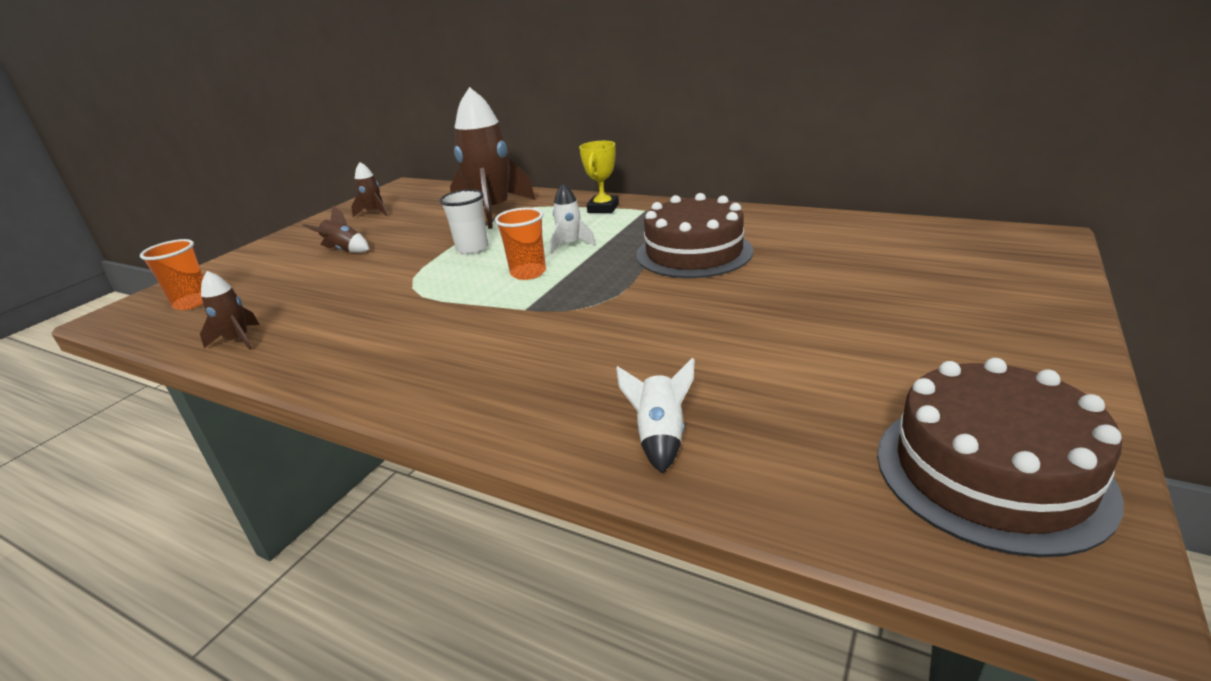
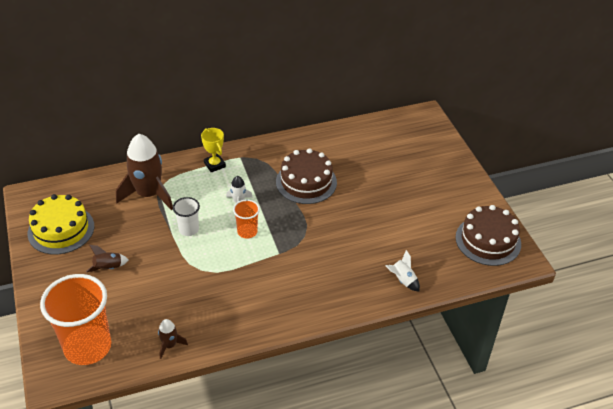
camera: 50 degrees left, 15 degrees up
(192, 303) = (87, 347): orange cup -> orange cup, size x2.06
(374, 212) = (61, 229): brown rocket -> yellow cake

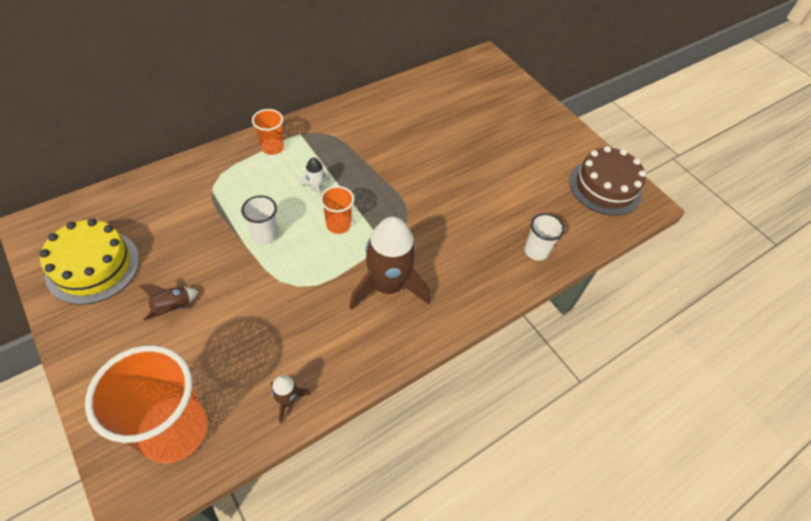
camera: 20 degrees left, 10 degrees up
(148, 194) = (200, 198): brown rocket -> brown rocket (387, 286)
(214, 165) = (272, 148): yellow trophy -> orange cup
(306, 182) = (387, 152): brown cake -> none
(402, 280) = (536, 251): white rocket -> white cup

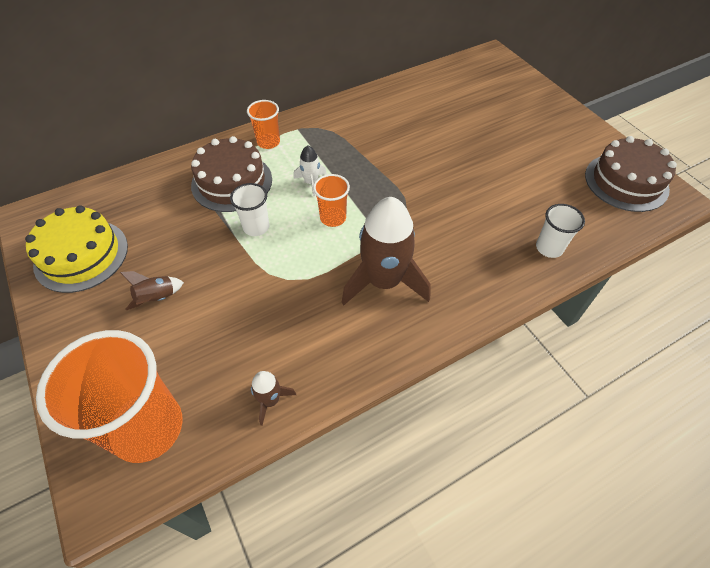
camera: 10 degrees right, 0 degrees up
(238, 189) = (232, 182): none -> brown cake

